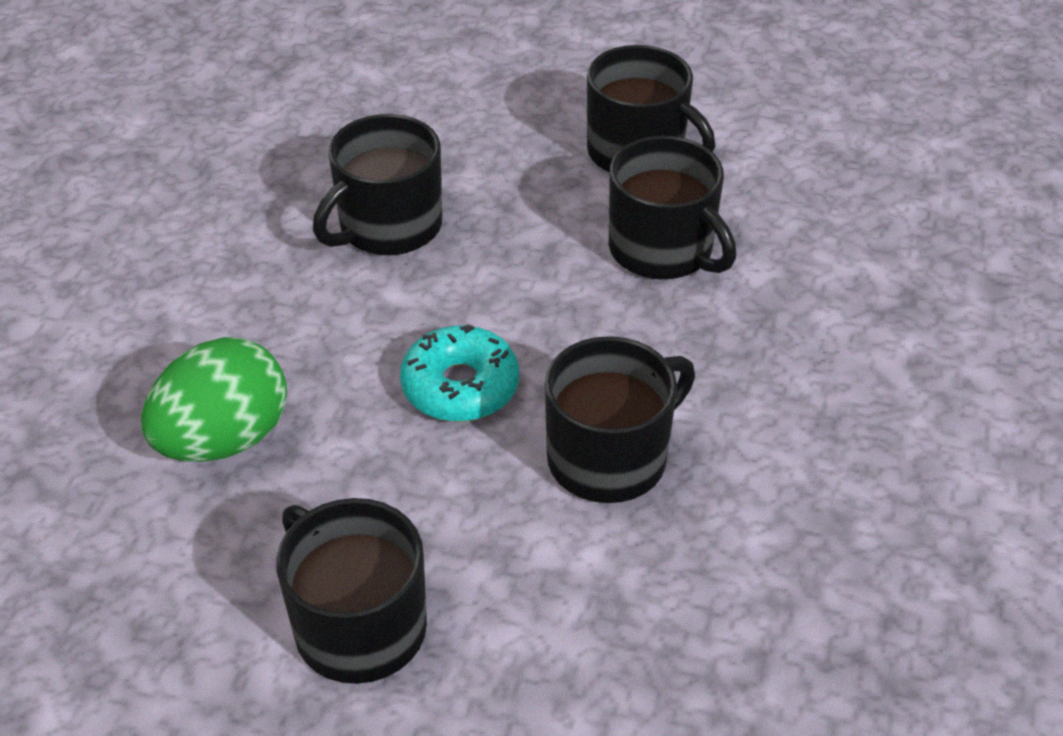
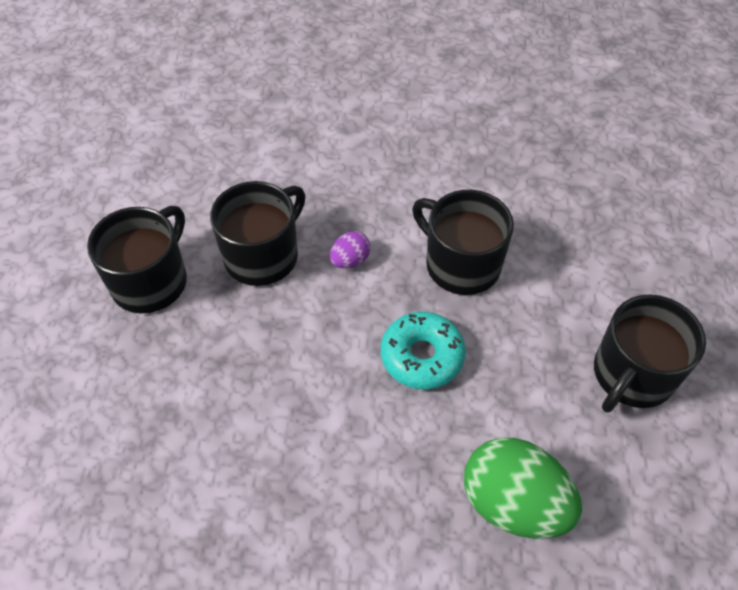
camera: 100 degrees left, 10 degrees up
(388, 227) = (257, 442): black mug -> none
(639, 334) = (350, 260): none -> purple egg

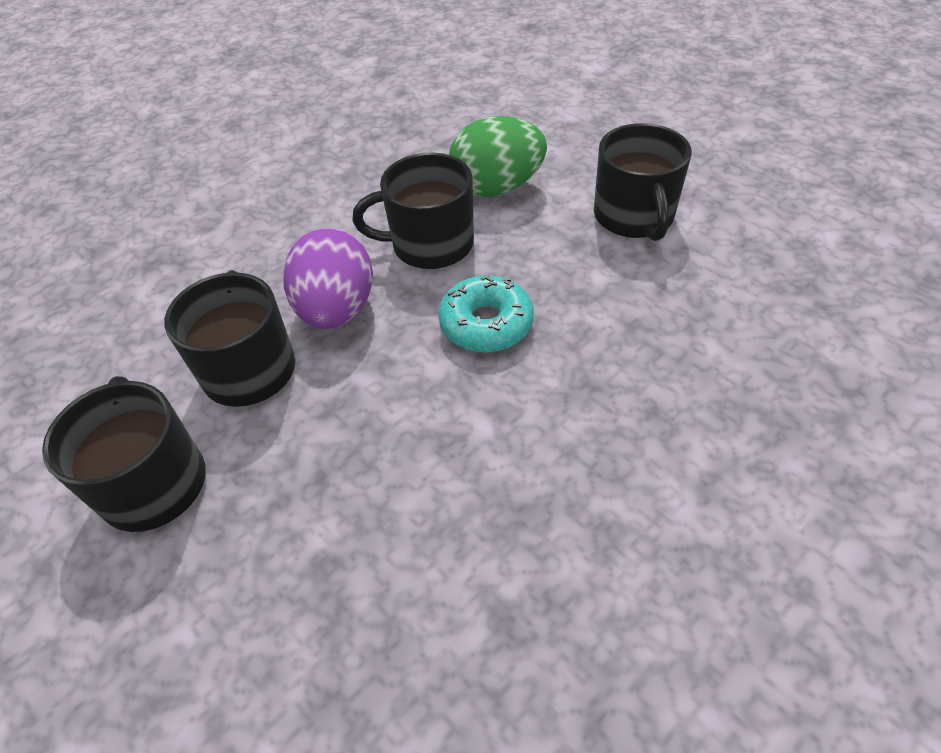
camera: 45 degrees left, 5 degrees down
(350, 260) = (337, 310): purple egg -> purple egg, size x2.11
(513, 503) = (678, 354): green egg -> green egg (497, 187)

